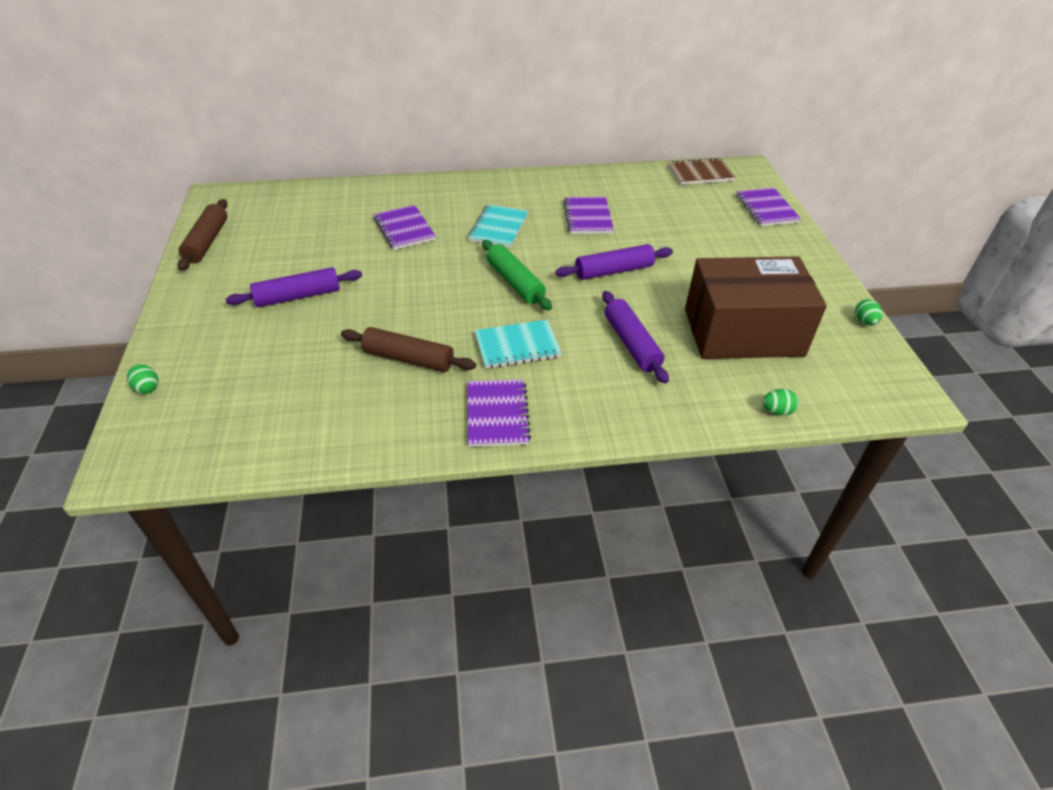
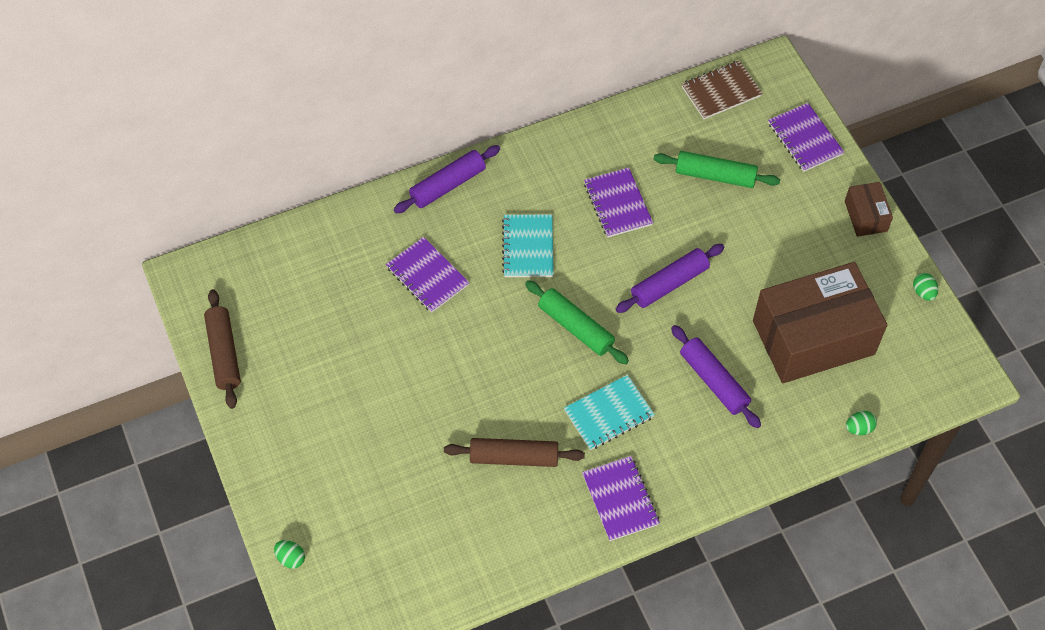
camera: 15 degrees left, 15 degrees up
(298, 296) = (366, 406): purple rolling pin -> purple rolling pin (448, 185)
(680, 216) = (715, 175): none -> green rolling pin
(813, 262) = (865, 216): none -> brown box

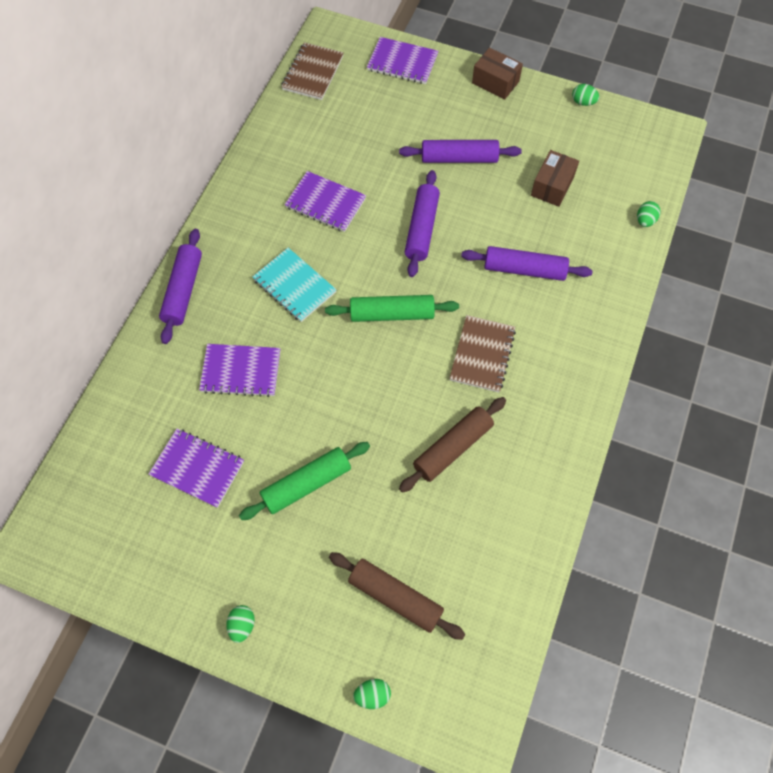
camera: 45 degrees left, 5 degrees up
(224, 353) = (135, 581): brown rolling pin -> brown rolling pin (395, 597)
(258, 441) = (242, 625): none -> green egg
(609, 414) = (482, 355): turquoise notebook -> brown notebook
(620, 499) = (557, 408): purple notebook -> purple notebook (197, 468)
(715, 175) = (371, 131): green rolling pin -> green rolling pin (306, 484)
(762, 253) = (459, 158): none -> purple rolling pin
(813, 337) = (552, 186): brown box -> brown box, size x0.44

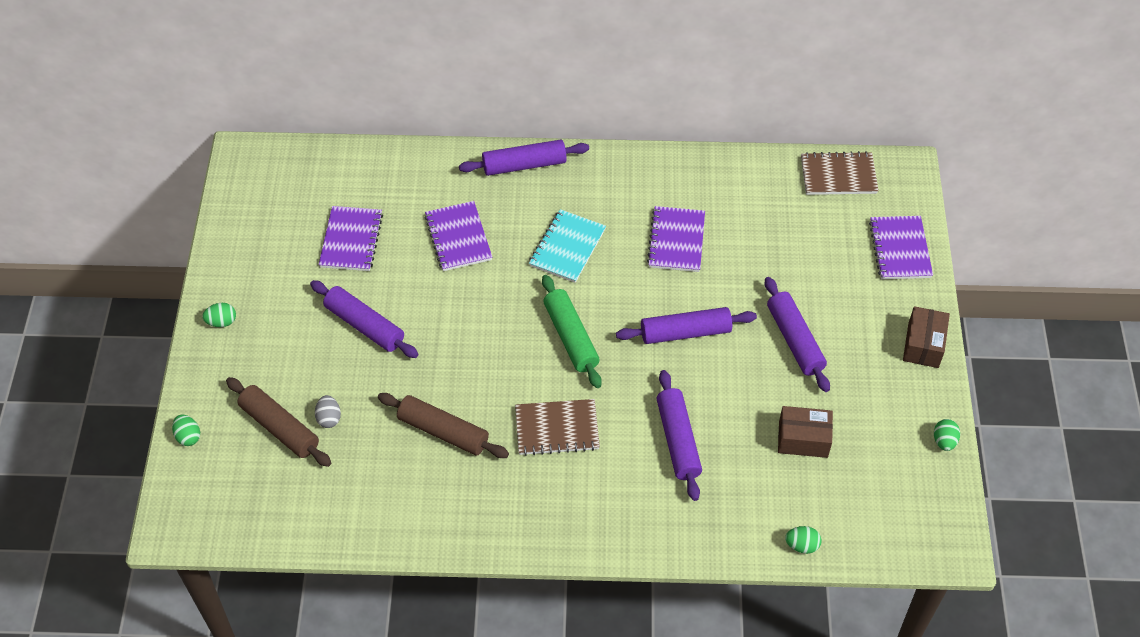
camera: 70 degrees right, 10 degrees down
(306, 484) = (365, 325): green rolling pin -> purple rolling pin
(395, 597) = (279, 428): brown rolling pin -> brown rolling pin turned 60 degrees counterclockwise
(401, 546) = (329, 418): none -> grey egg

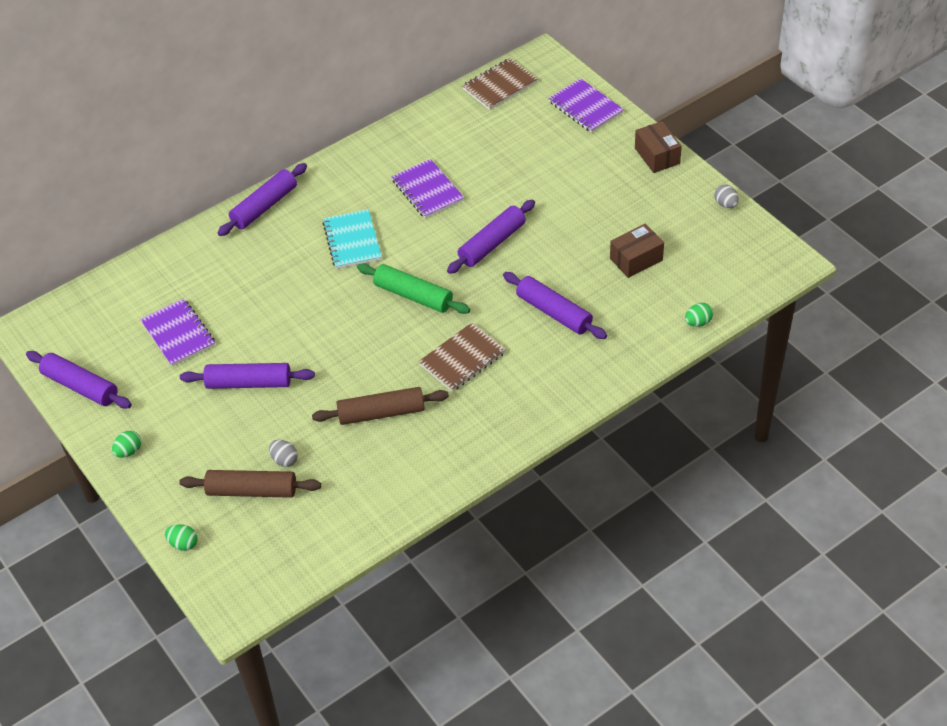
camera: 35 degrees left, 5 degrees down
(458, 238) = (262, 283): purple notebook -> none
(795, 340) = (571, 203): purple rolling pin -> purple rolling pin (81, 386)
(944, 441) = (725, 204): green egg -> grey egg

